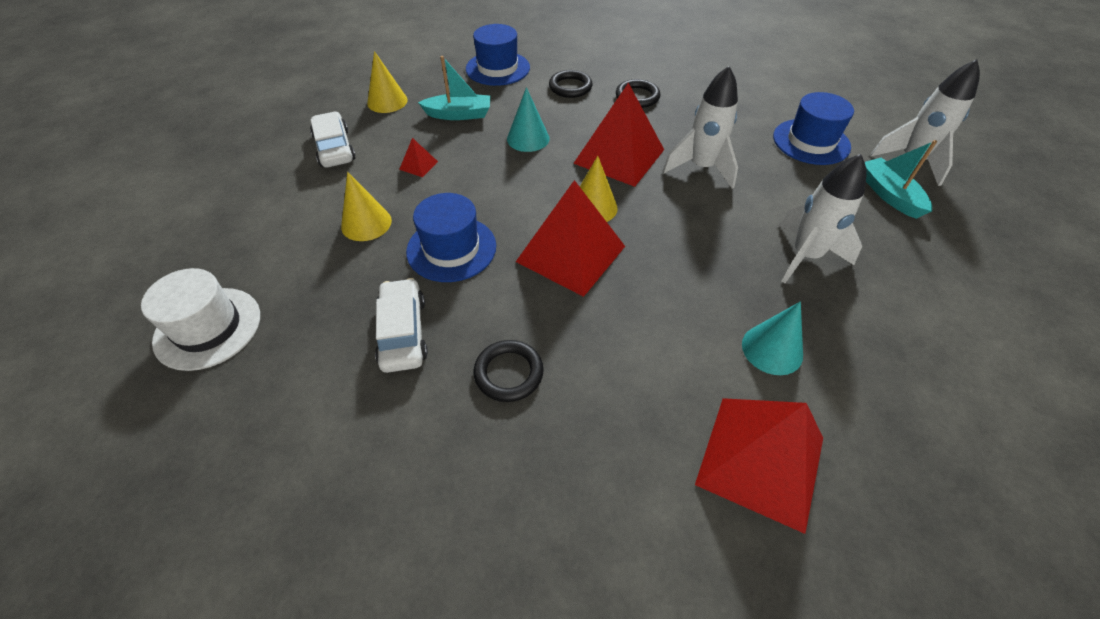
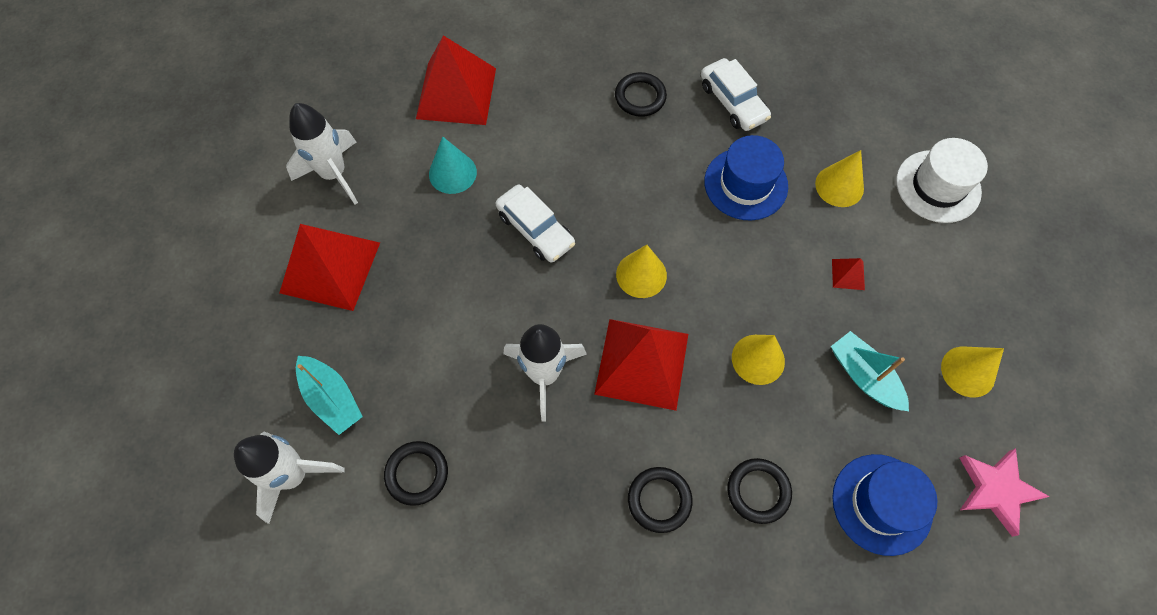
camera: 160 degrees right, 15 degrees up
(208, 328) = (873, 62): white hat -> white hat (938, 186)
(335, 148) = (954, 269): white car -> white car (535, 229)
(426, 59) = (996, 490): none -> pink star
(459, 114) = (864, 376): turquoise boat -> turquoise boat turned 75 degrees clockwise
(528, 138) = (758, 359): turquoise cone -> yellow cone
(571, 253) = (639, 212): red pyramid -> red pyramid (330, 267)
(805, 256) = (426, 277): white rocket -> white rocket (334, 174)
(811, 142) = (417, 474): blue hat -> black ring

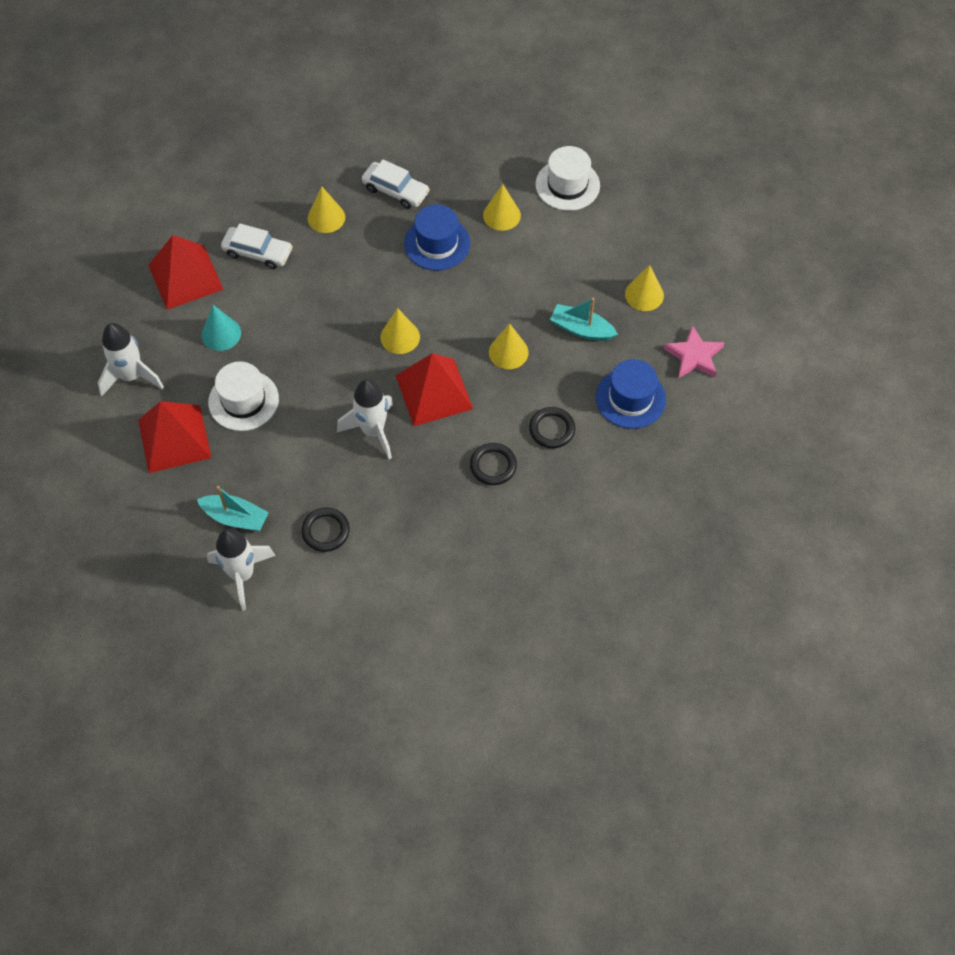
camera: 30 degrees left, 5 degrees down
(428, 261) = (243, 400): none -> white hat
(535, 229) = (307, 343): white car -> white car (258, 252)
(640, 97) = (326, 217): black ring -> yellow cone
(848, 274) = (538, 271): red pyramid -> none

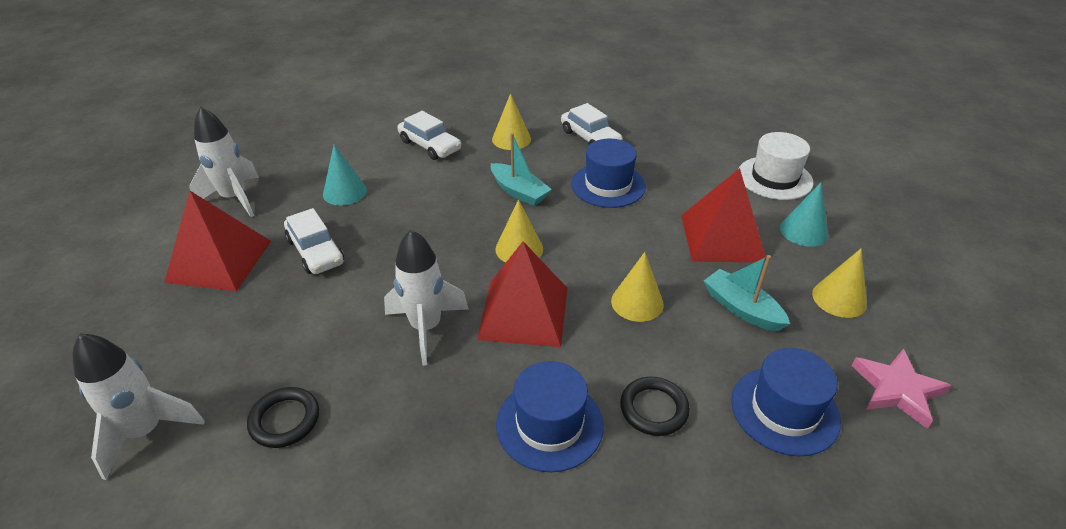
camera: 25 degrees right, 20 degrees down
(185, 277) = (352, 144): red pyramid -> red pyramid (722, 238)
(235, 518) = (202, 361): turquoise boat -> turquoise boat (519, 192)
(243, 400) = (315, 251): white hat -> white car
(493, 466) = (549, 424): black ring -> blue hat
(501, 215) = (690, 182): yellow cone -> none
(605, 237) = (803, 231): none -> turquoise cone

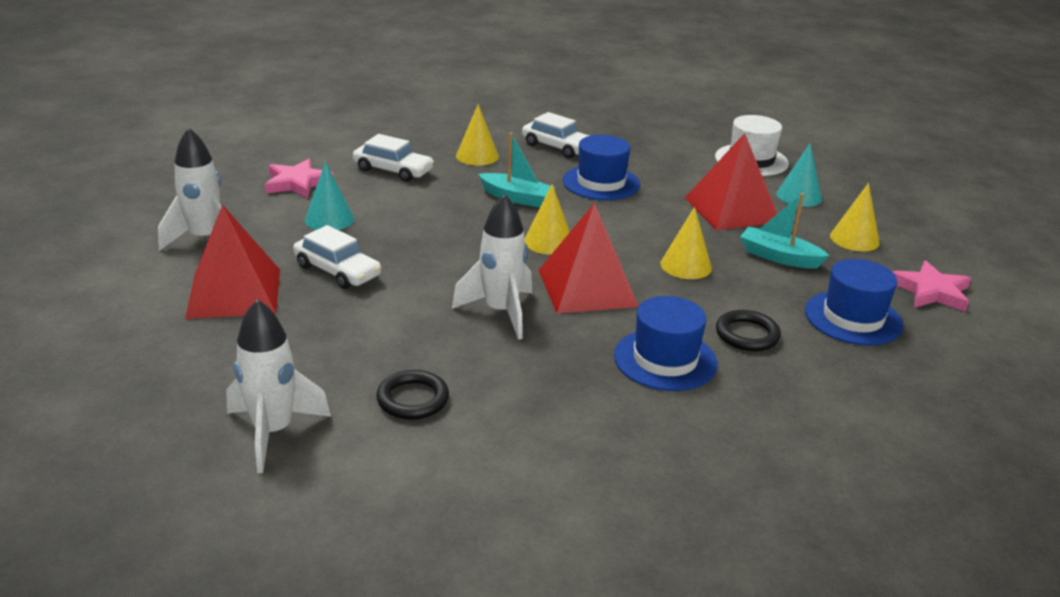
camera: 20 degrees left, 10 degrees down
(344, 148) = (297, 183): none -> pink star

